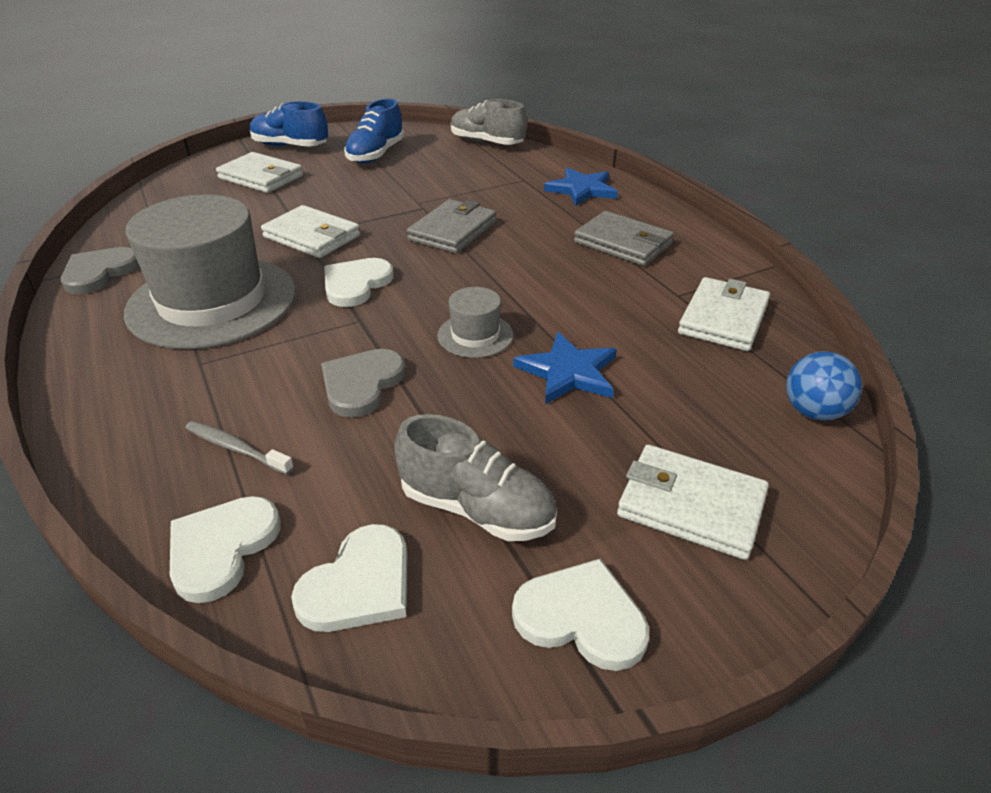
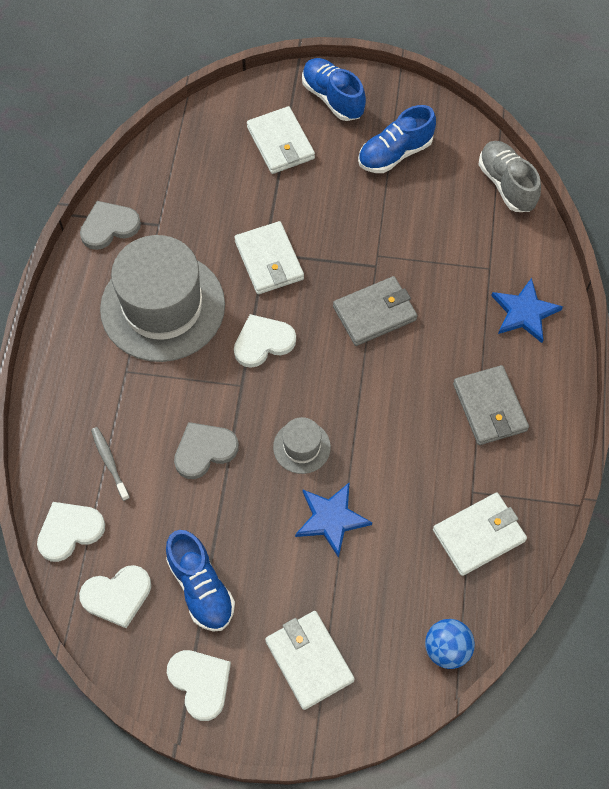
camera: 35 degrees right, 25 degrees up
(477, 509) = (201, 588): grey shoe -> blue shoe

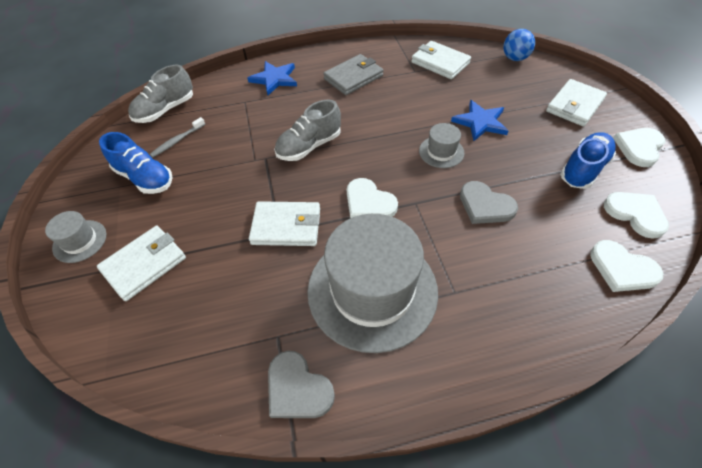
camera: 110 degrees left, 10 degrees down
(109, 462) = (544, 266): grey toothbrush -> grey toothbrush (177, 141)
(269, 260) = (286, 226): white wallet -> white wallet turned 45 degrees clockwise
(332, 98) = (80, 241): blue shoe -> grey hat
(374, 313) = (309, 146): grey wallet -> grey shoe

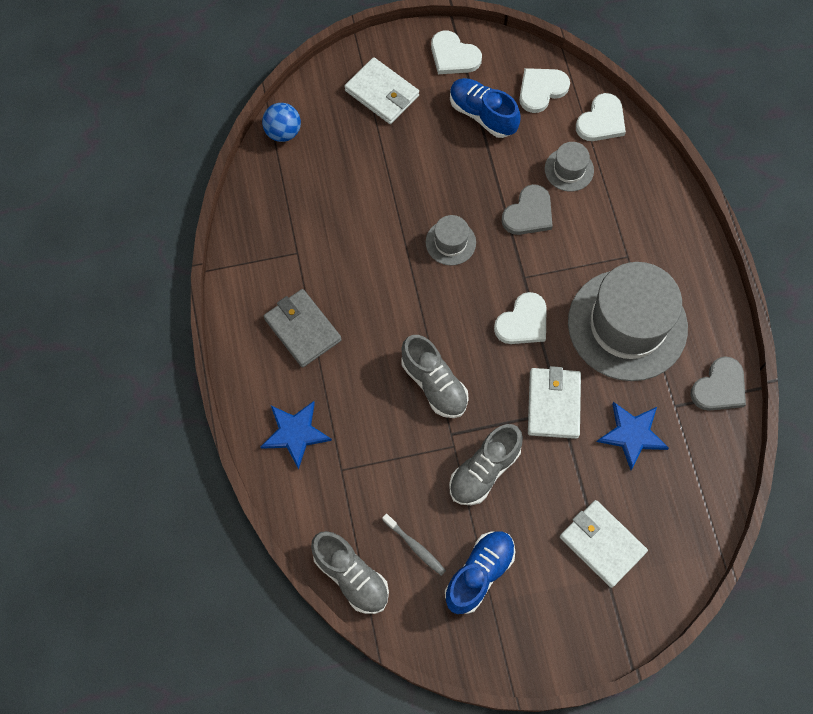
camera: 90 degrees left, 15 degrees up
(80, 241) = (573, 624): grey hat -> grey hat (569, 169)
(230, 179) = (484, 470): none -> grey shoe
(440, 63) = (282, 220): white wallet -> none
(480, 122) = (404, 194): blue star -> blue star (632, 434)

